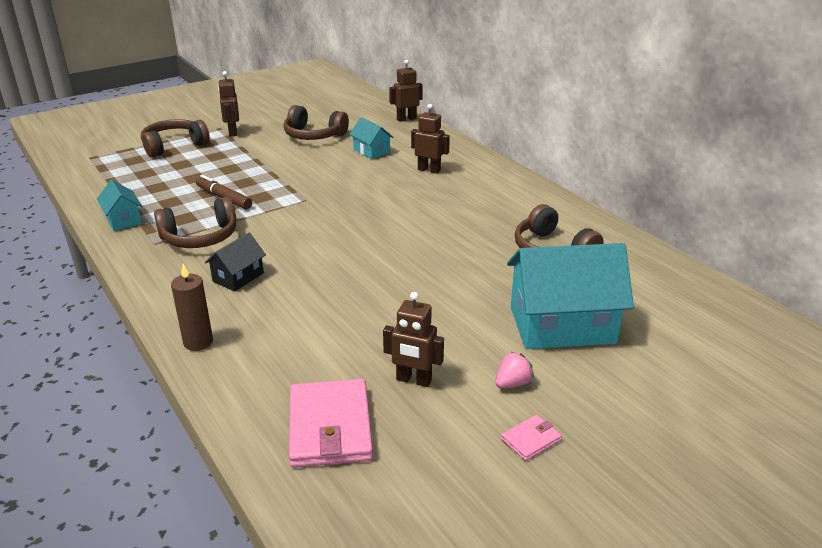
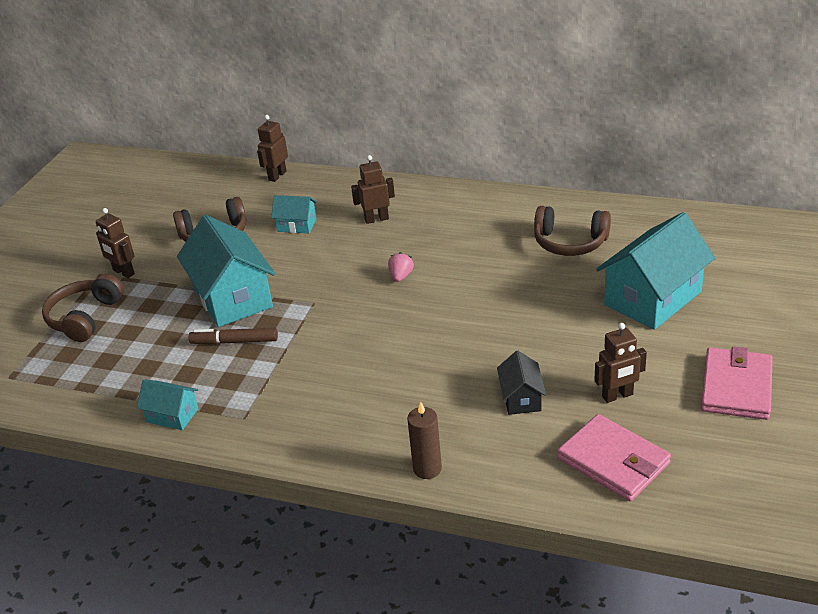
camera: 35 degrees left, 5 degrees up
(200, 237) = (277, 388): brown headphones -> none
(238, 277) = (371, 401): black house -> black house (521, 398)
(265, 173) = (232, 297): none -> turquoise house
(512, 383) = (678, 358): pink strawberry -> pink strawberry (401, 276)
(531, 439) = (736, 387): pink wallet -> pink wallet, size x2.15

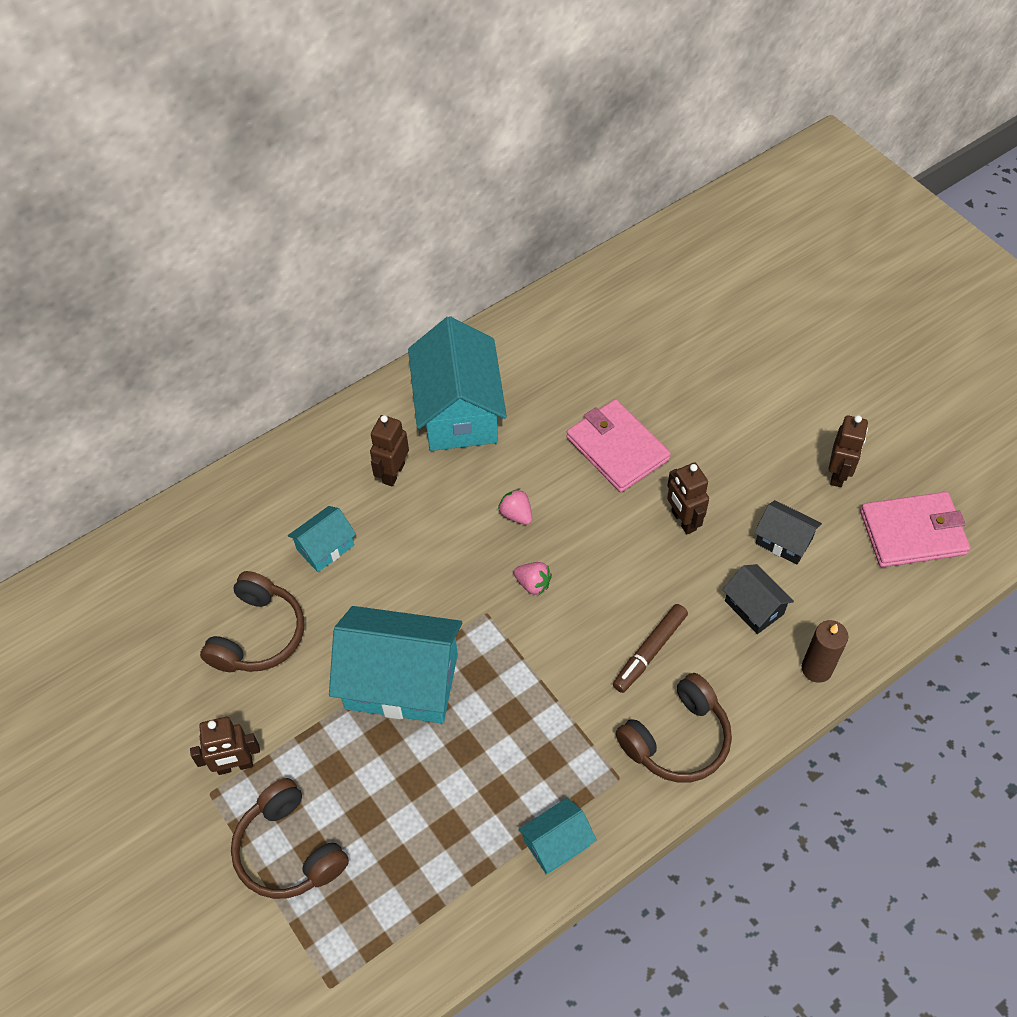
camera: 55 degrees left, 20 degrees up
(234, 342) = (484, 721): brown marker -> brown marker (650, 652)
(277, 176) = (201, 508): brown robot -> brown robot (683, 520)
(356, 309) = (533, 584): none -> pink strawberry
(446, 412) = (754, 607): none -> black house
(570, 242) = (598, 356): brown headphones -> brown headphones (677, 739)
(652, 298) = (735, 360): turquoise house -> turquoise house (459, 411)
(736, 387) = (894, 393): pink wallet -> pink wallet (617, 448)

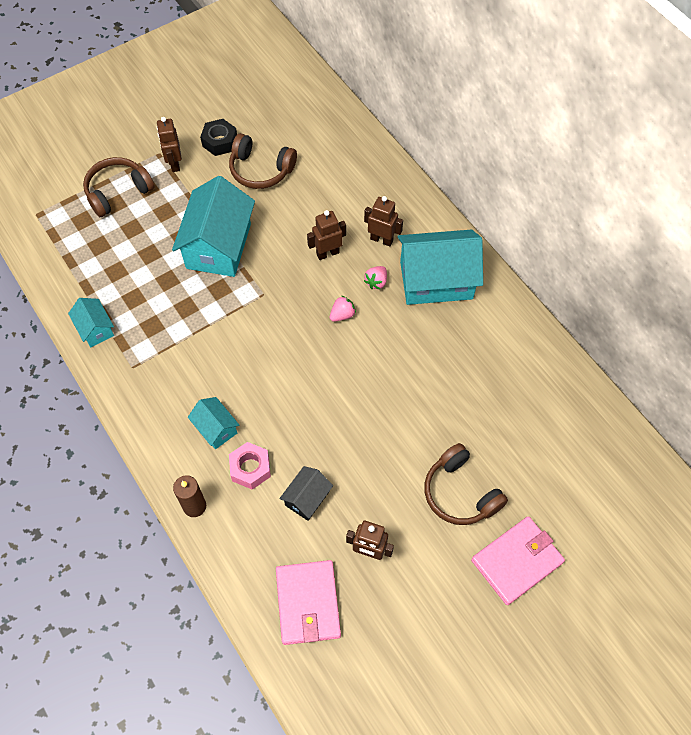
camera: 90 degrees right, 5 degrees up
(195, 700) = (220, 142): none -> black nut
(325, 547) = (322, 202): turquoise house -> turquoise house (216, 428)
(533, 584) = (283, 323): pink strawberry -> pink strawberry (376, 282)
(617, 448) = (399, 385): pink wallet -> pink wallet (517, 561)
(650, 652) = (222, 394): brown marker -> none
(677, 739) = (154, 405): brown headphones -> brown headphones (460, 493)
(683, 520) = (330, 426): brown robot -> brown robot (327, 253)
(754, 607) = (250, 468): black house -> pink nut

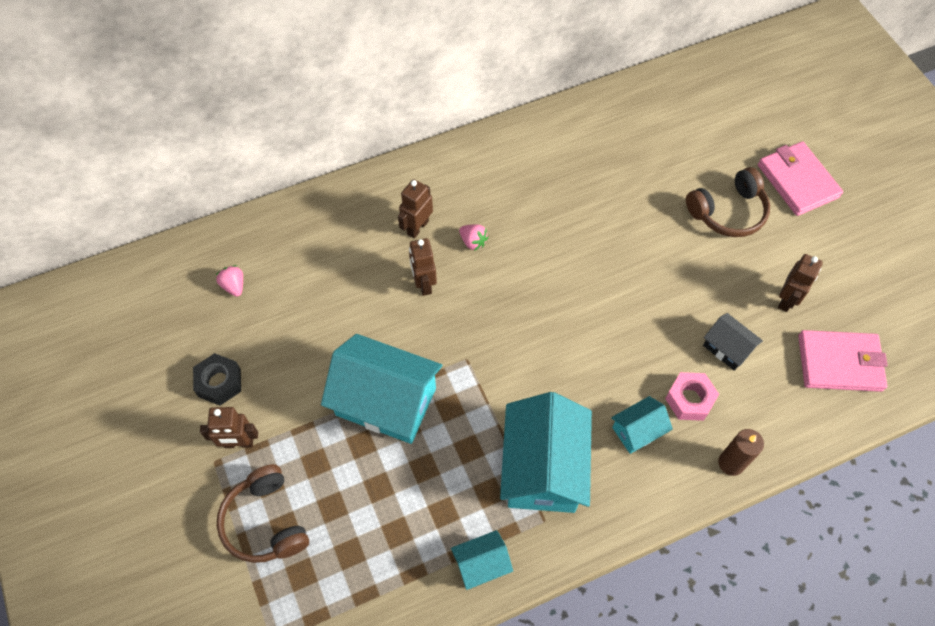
camera: 80 degrees left, 0 degrees up
(261, 170) = (280, 339): brown headphones -> none
(342, 315) = (509, 281): pink strawberry -> pink strawberry (234, 286)
(436, 280) = (482, 186): turquoise house -> turquoise house (543, 468)

